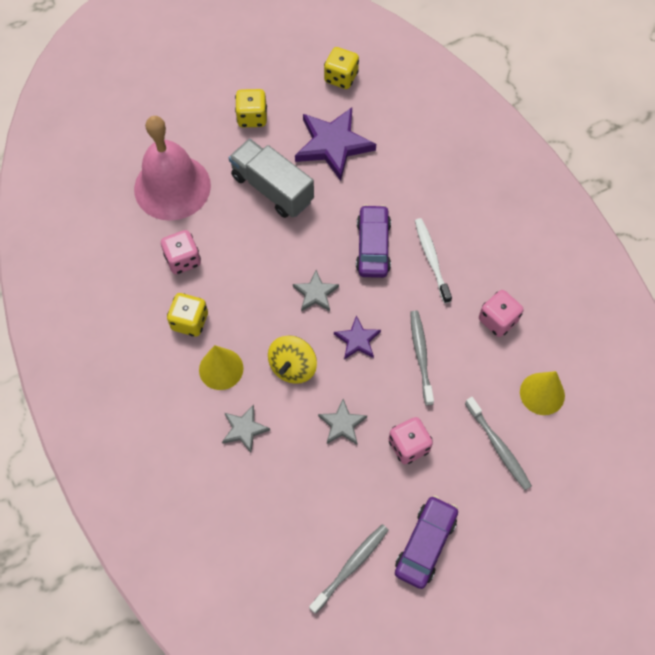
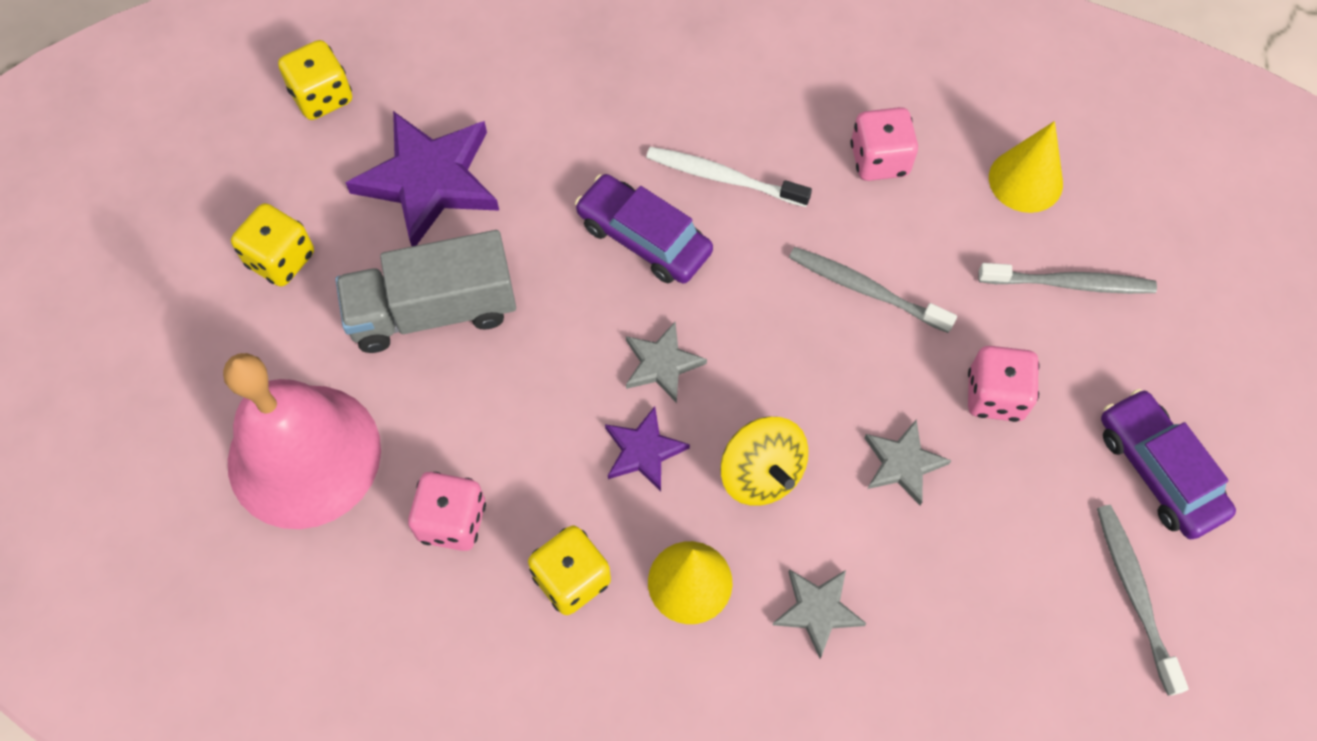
camera: 55 degrees left, 0 degrees up
(357, 340) = (781, 356): purple star -> purple star (643, 451)

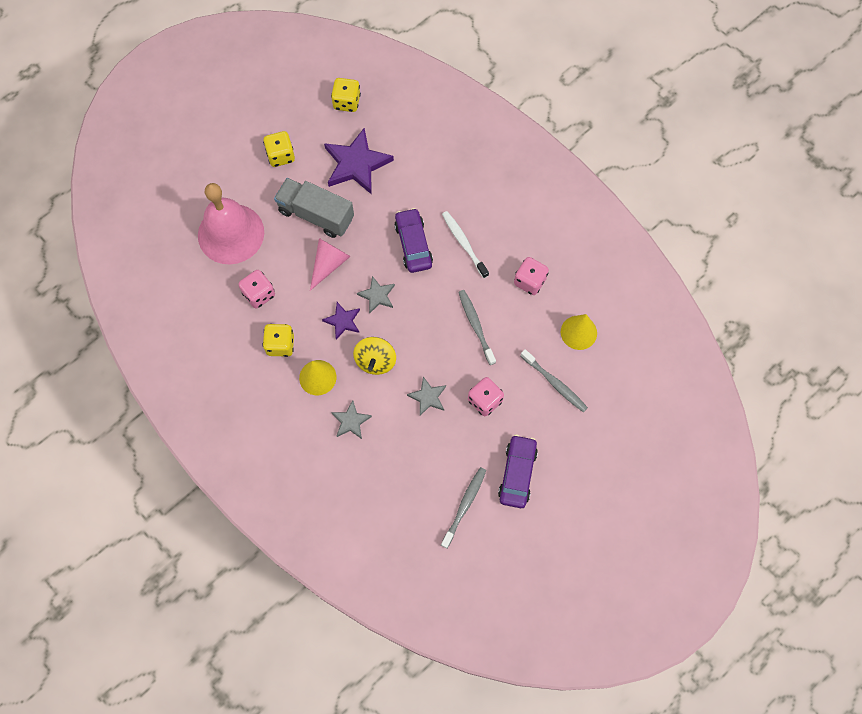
camera: 40 degrees right, 5 degrees up
(531, 374) = (329, 264): none -> pink cone

